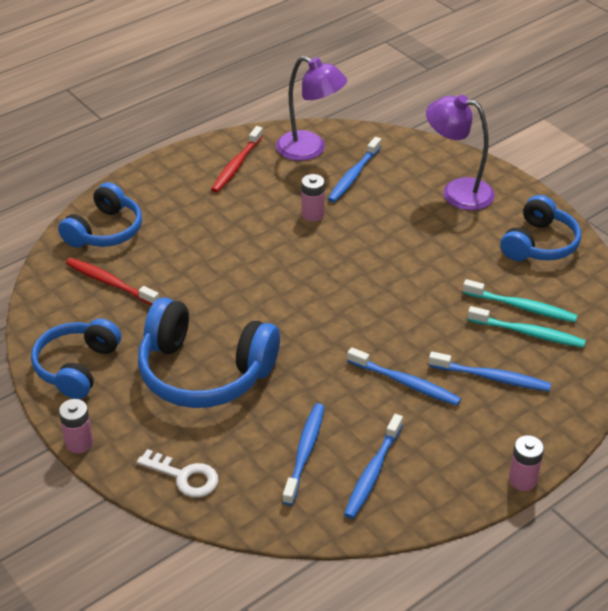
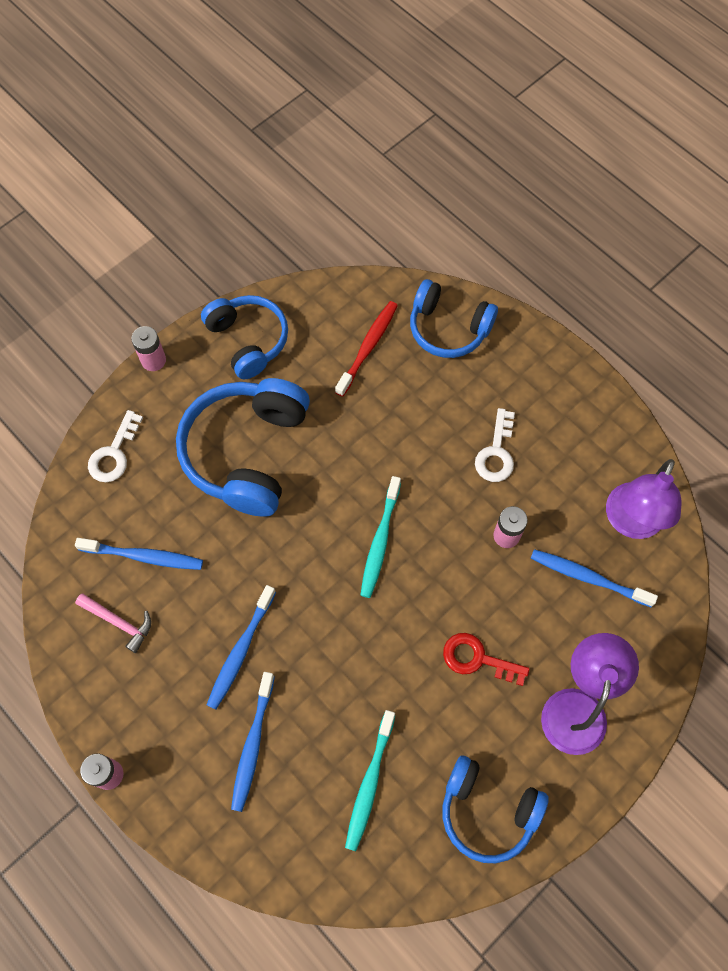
camera: 85 degrees right, 25 degrees up
(77, 367) = (248, 340): blue headphones -> blue headphones turned 45 degrees clockwise
(236, 165) = (584, 443): red toothbrush -> none
(236, 213) = (496, 453): none -> white key
(372, 472) = (118, 622): blue toothbrush -> pink hammer
(418, 239) = (477, 659): none -> red key
(528, 333) = (326, 790): turquoise toothbrush -> turquoise toothbrush (380, 541)

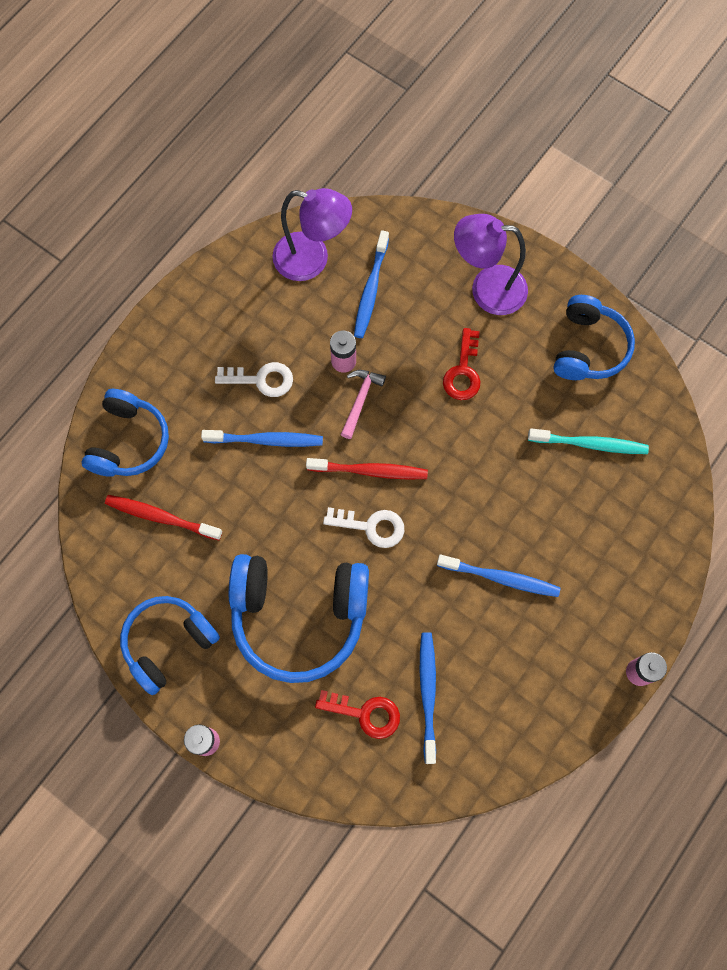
camera: 100 degrees left, 5 degrees up
(114, 454) = (322, 755): white key -> white key (371, 526)
(118, 622) = (498, 701): pink hammer -> pink hammer (360, 400)
(141, 497) = (365, 713): none -> red key
(252, 745) = (582, 549): blue toothbrush -> blue toothbrush (266, 440)
(380, 541) = (370, 471): turquoise toothbrush -> red toothbrush

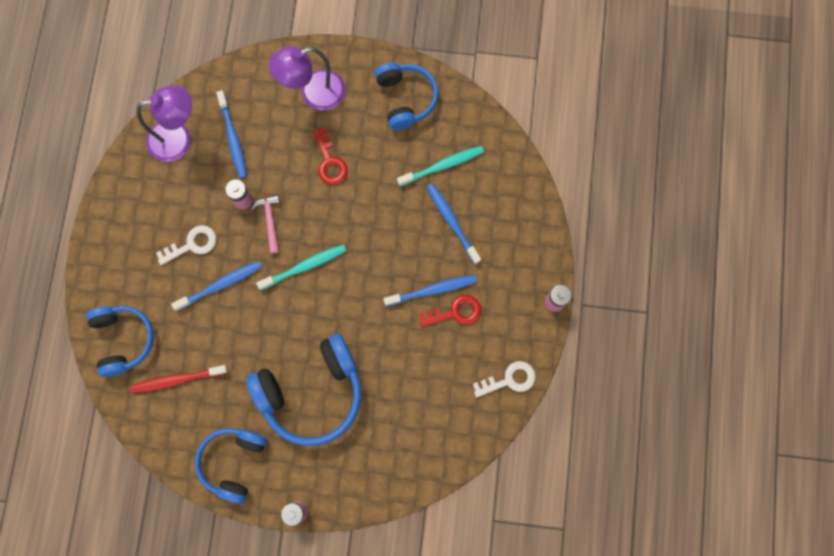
camera: 30 degrees left, 5 degrees up
(365, 713) = (393, 431): red key -> red key (455, 312)
(370, 471) = (304, 266): red toothbrush -> turquoise toothbrush
(371, 526) = (327, 304): white key -> white key (509, 379)
(428, 694) = (426, 394): blue toothbrush -> blue toothbrush (452, 222)

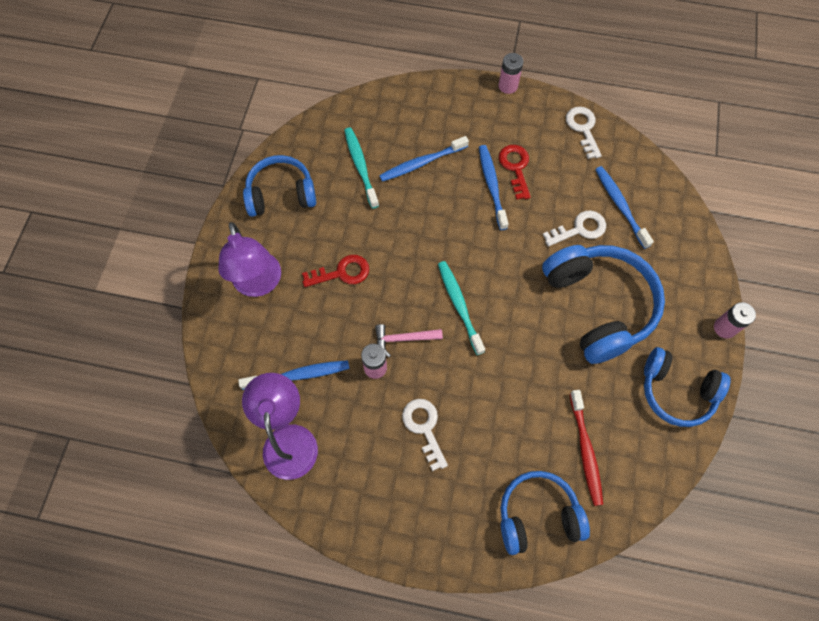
camera: 85 degrees left, 10 degrees down
(220, 285) = (475, 397): blue toothbrush -> blue toothbrush (620, 206)
(392, 376) = (580, 229): none -> white key

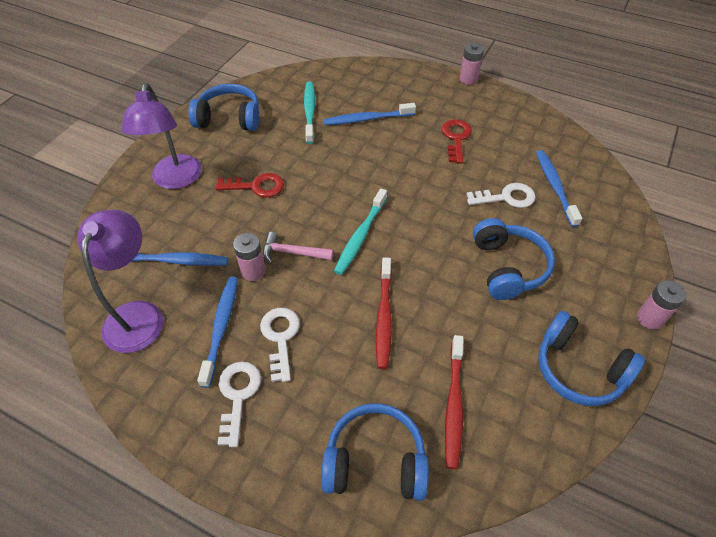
camera: 15 degrees right, 15 degrees down
(459, 305) = (360, 236): turquoise toothbrush -> turquoise toothbrush turned 150 degrees counterclockwise
(492, 186) = (428, 147): blue toothbrush -> blue toothbrush (221, 327)
(506, 384) = (384, 317): none -> red toothbrush
(583, 128) = (532, 121): white key -> white key (238, 395)
(598, 306) = (507, 267): blue headphones -> blue headphones, size x0.65

